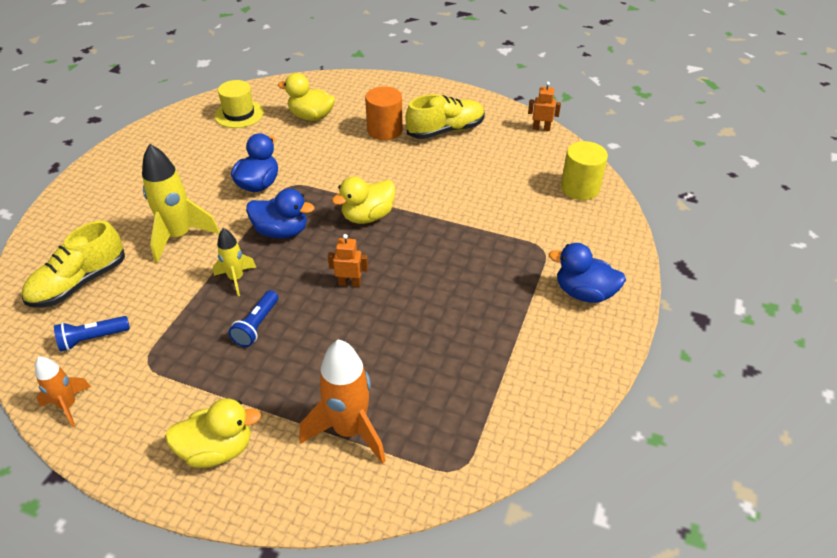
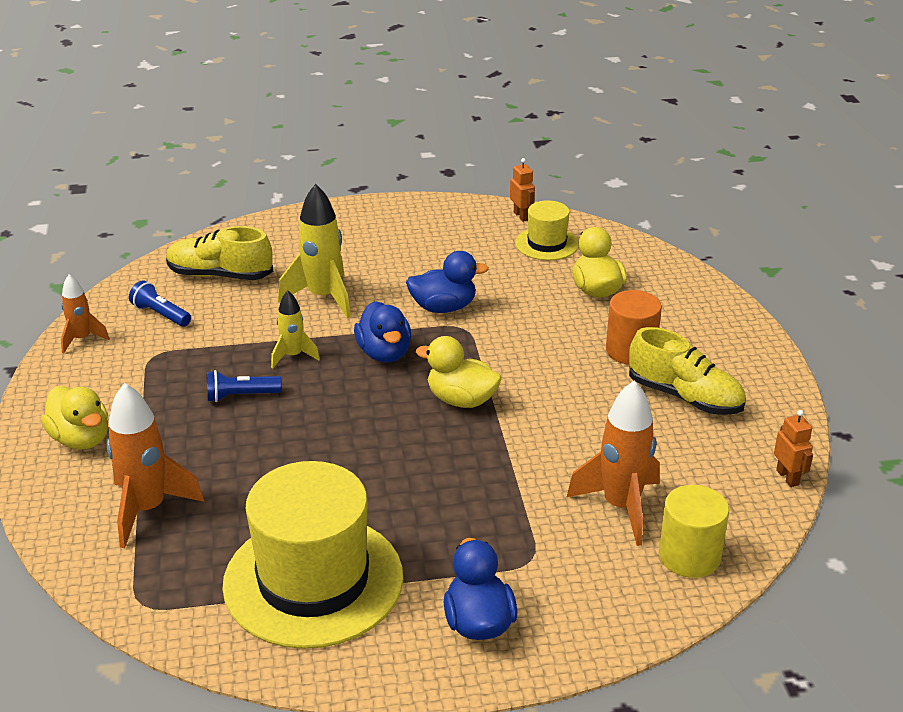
camera: 60 degrees right, 10 degrees down
(349, 283) = (345, 430): orange robot -> orange robot (521, 216)
(497, 358) = (313, 580): none -> yellow hat
(522, 194) = (621, 507): none -> orange rocket

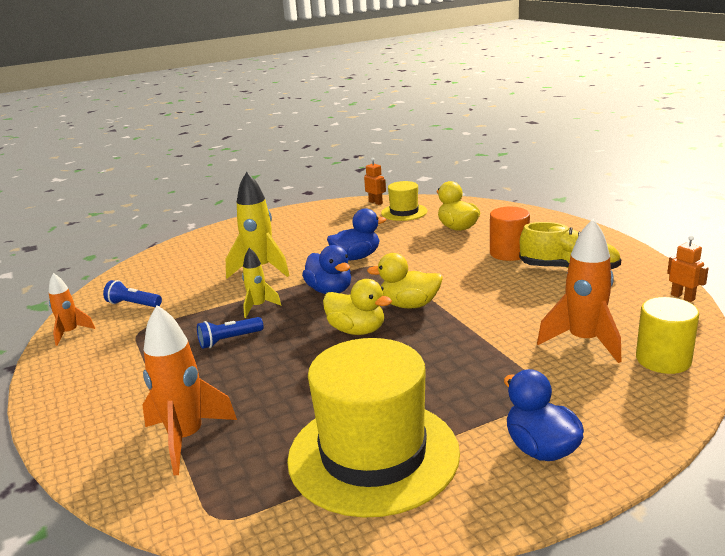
camera: 15 degrees left, 10 degrees down
(81, 439) = (98, 401): yellow duck -> yellow duck (357, 330)
(220, 275) = (171, 272): yellow shoe -> none

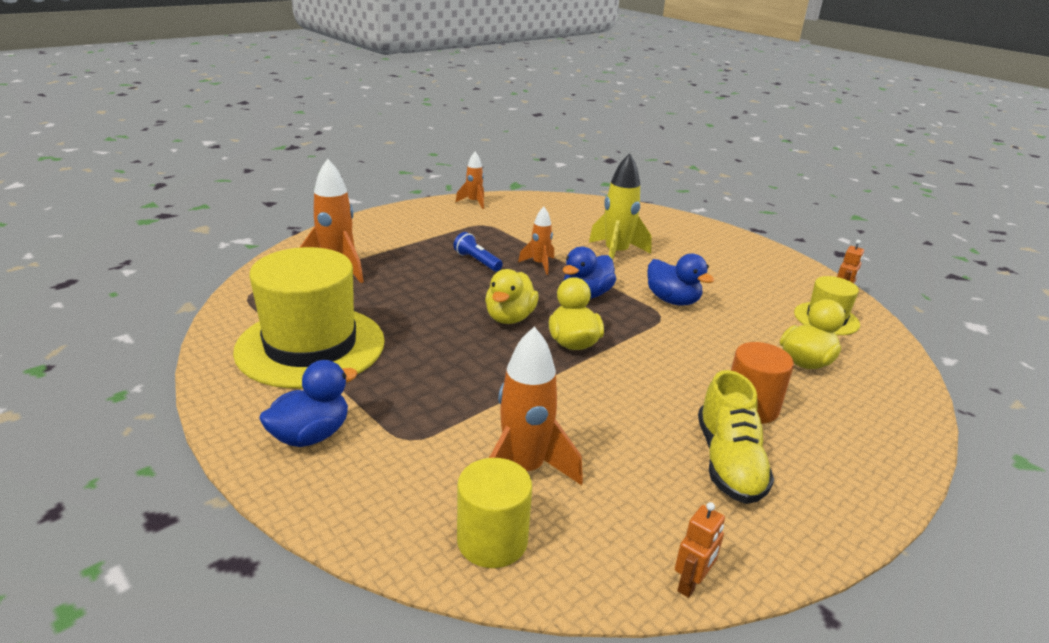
camera: 70 degrees right, 5 degrees up
(133, 304) = (525, 214): blue flashlight -> none
(258, 307) = (539, 264): yellow rocket -> orange rocket

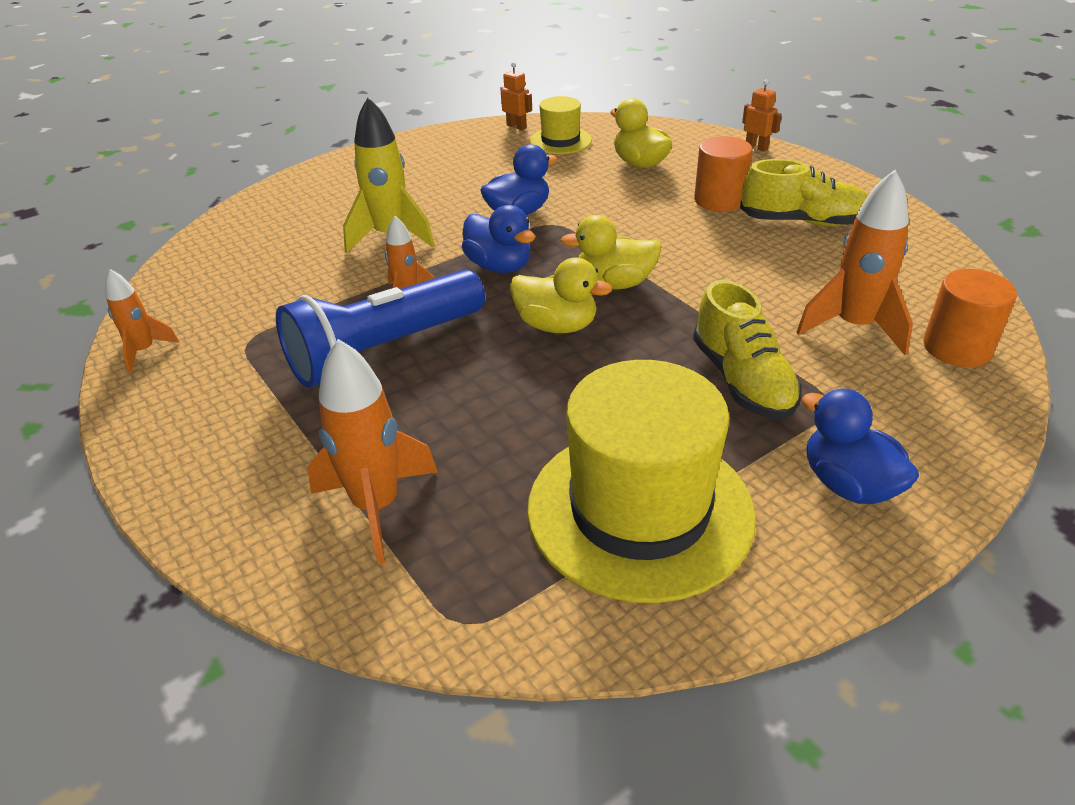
camera: 80 degrees left, 10 degrees up
(441, 396) = (742, 380): none -> yellow shoe
(477, 261) = (384, 350): blue flashlight -> blue flashlight, size x2.29
(492, 541) = (957, 348): yellow cylinder -> orange cylinder
(691, 583) = (954, 257): orange robot -> orange robot (756, 147)

